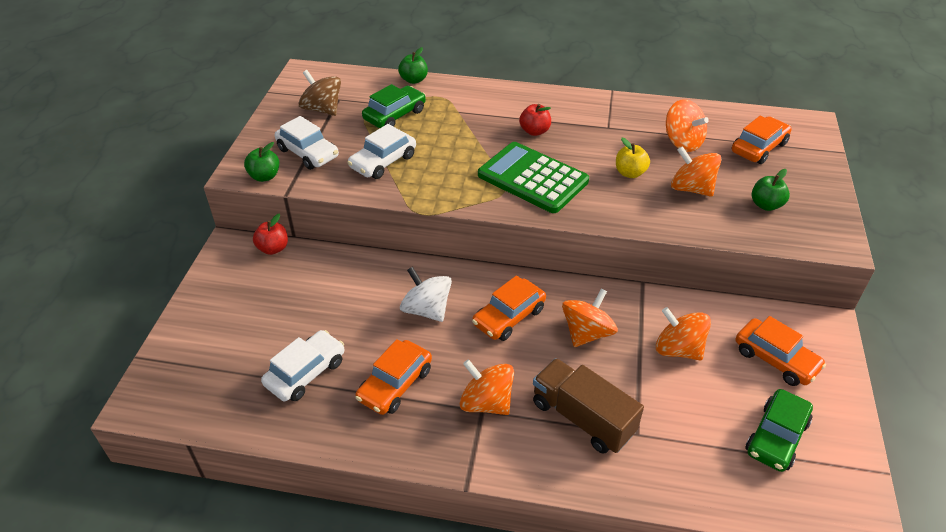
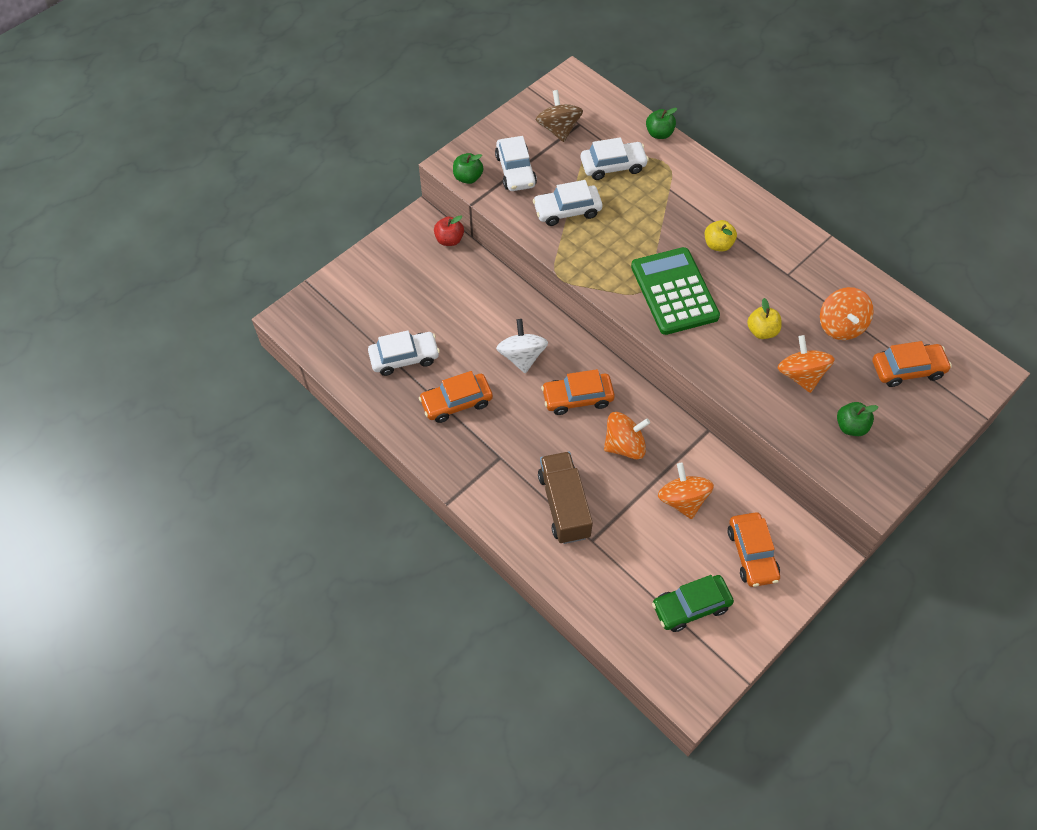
camera: 35 degrees right, 15 degrees up
(395, 115) = (613, 166): green car -> white car
(486, 402) = (507, 453): orange spinning top -> none
(534, 131) = (718, 244): red apple -> yellow apple

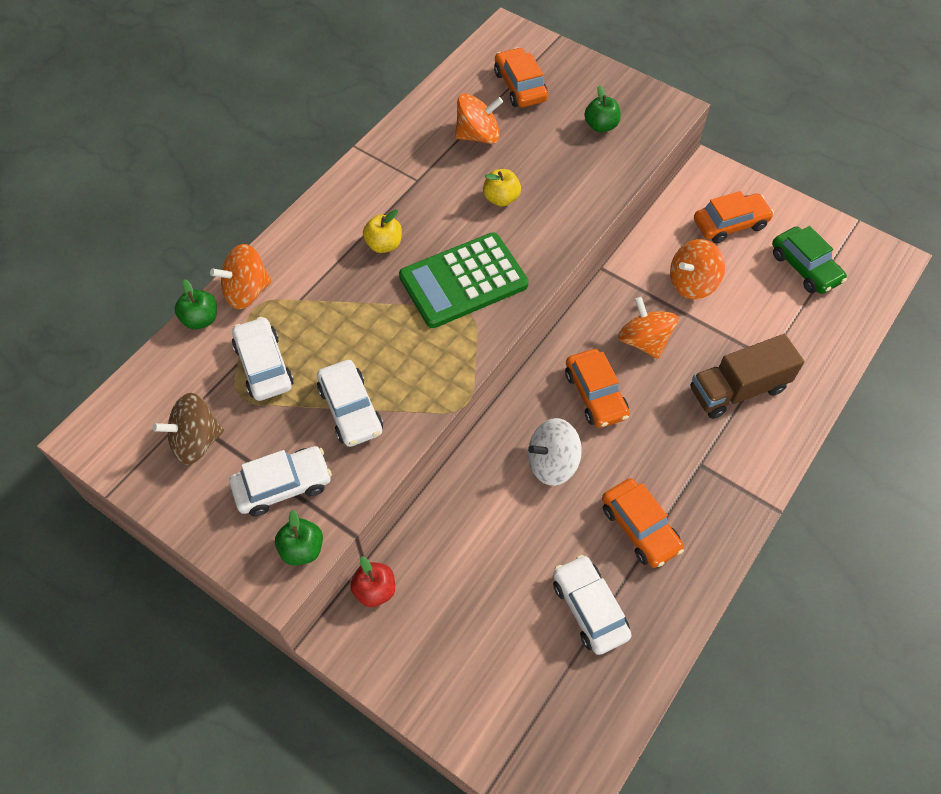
camera: 100 degrees left, 0 degrees up
(800, 375) = (550, 165): orange spinning top -> orange spinning top (247, 292)

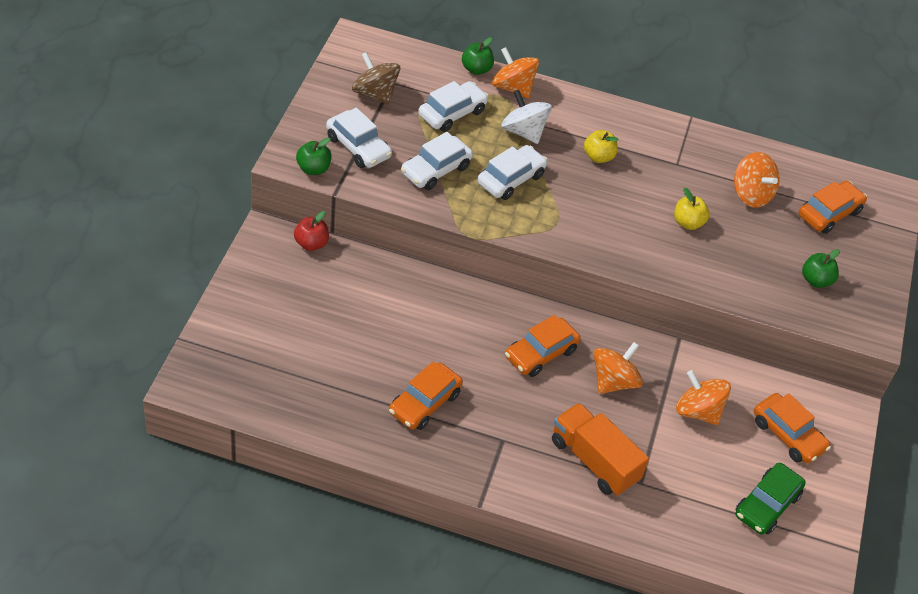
camera: 65 degrees right, 10 degrees down
(463, 281) = (587, 213): green calculator -> none
(552, 463) = (461, 334): white spinning top -> white spinning top (523, 132)
(589, 608) = (341, 379): white car -> white car (511, 179)
(738, 389) = (594, 461): brown truck -> orange truck

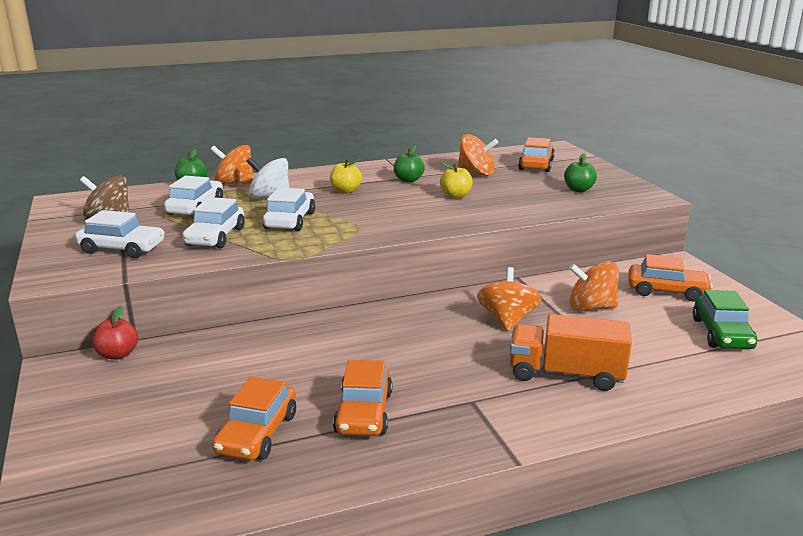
camera: 30 degrees left, 25 degrees down
(313, 169) = (84, 274): green apple -> green apple (408, 180)
(541, 353) = (427, 330): orange car -> orange car (257, 433)

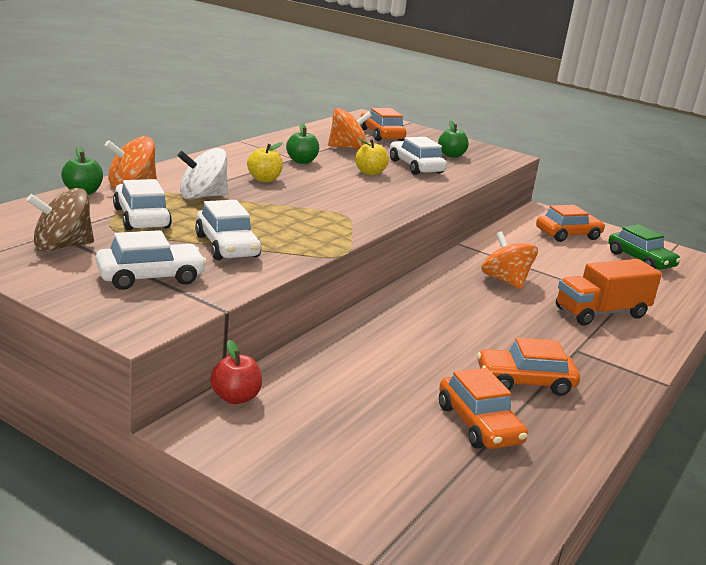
camera: 40 degrees left, 0 degrees up
(290, 220) = (268, 217): white car -> white car (415, 166)
(364, 412) = (524, 382): orange car -> orange car turned 120 degrees clockwise
(591, 307) = (542, 258): orange spinning top -> none

